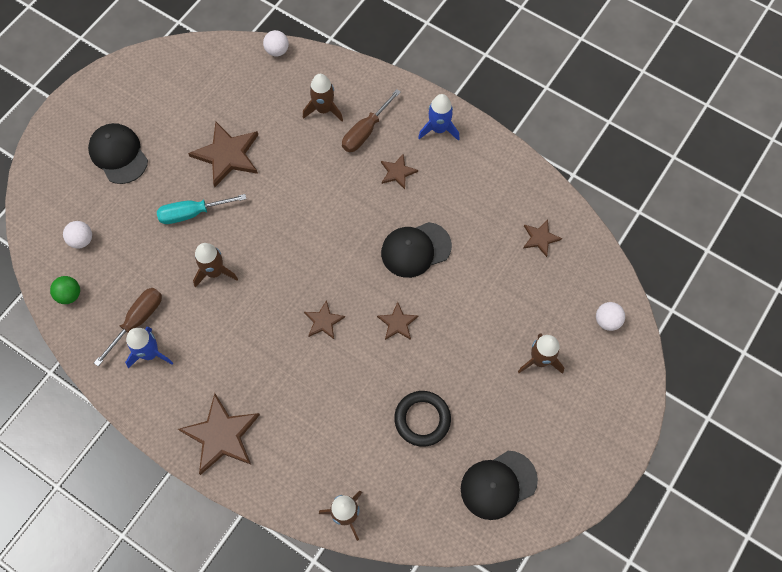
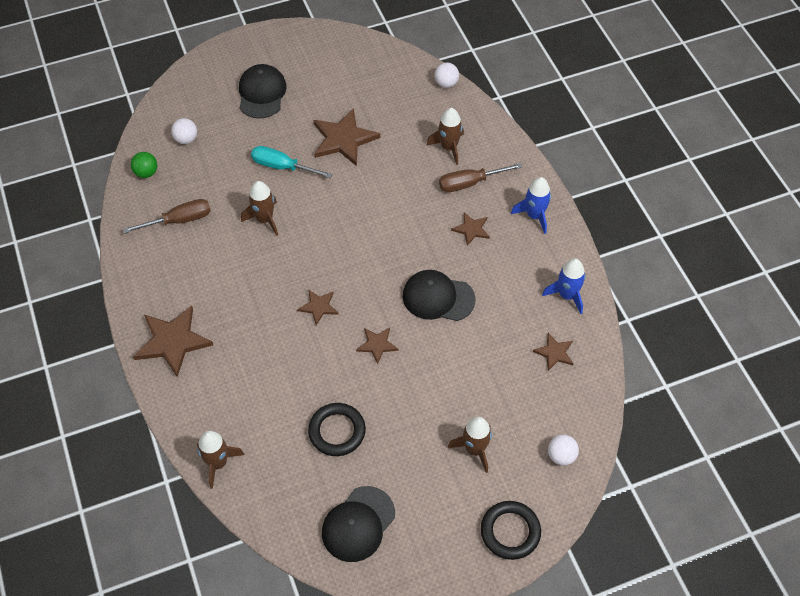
camera: 35 degrees right, 10 degrees down
(150, 353) = (169, 249): blue rocket -> blue rocket (567, 295)
(498, 485) = (358, 524): black cap -> black cap turned 60 degrees counterclockwise
(615, 408) = (510, 531): none -> black ring

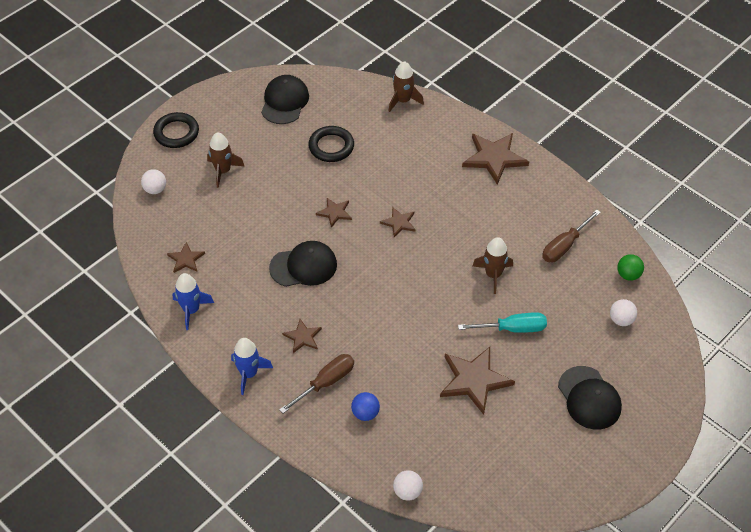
camera: 155 degrees right, 5 degrees down
(449, 147) = (365, 413): brown rocket -> blue ball

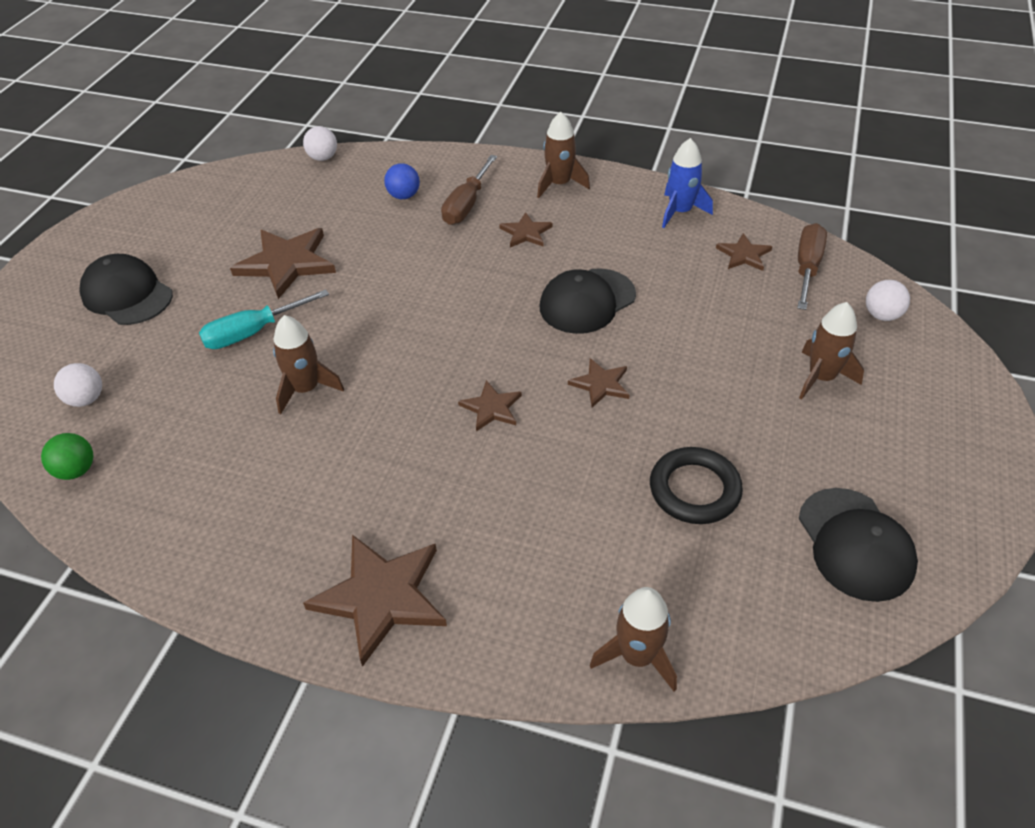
camera: 155 degrees right, 5 degrees down
(176, 133) = (958, 406): black ring -> none
(249, 373) = (559, 184): blue rocket -> brown rocket
(564, 246) = (198, 476): brown screwdriver -> brown screwdriver (807, 267)

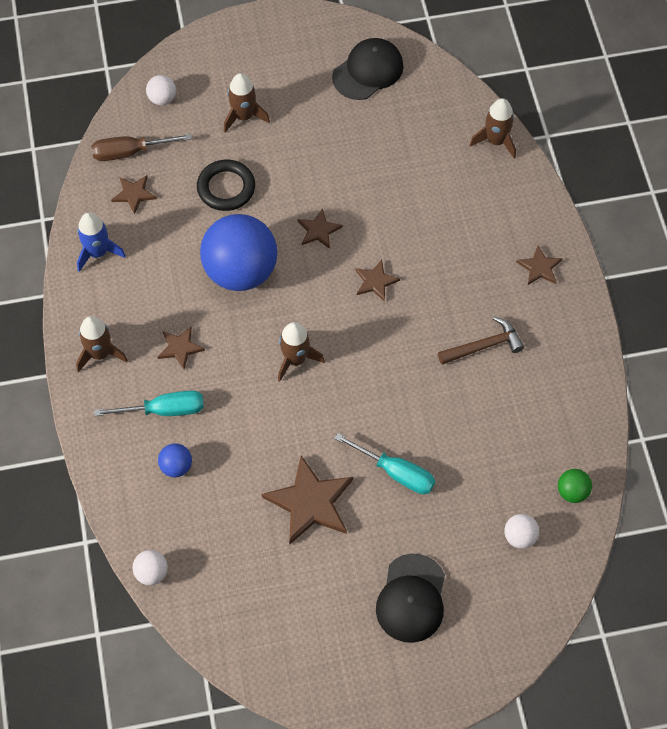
camera: 120 degrees left, 15 degrees up
(306, 389) = (425, 400): brown rocket -> brown rocket (295, 360)
(322, 474) = (484, 346): none -> brown hammer
(381, 597) = (539, 267): brown star -> brown star, size x0.53
(466, 205) = (165, 410): brown screwdriver -> turquoise screwdriver
(587, 301) = (240, 271): black cap -> blue ball
(694, 490) = (375, 152): black ring -> black ring (226, 188)

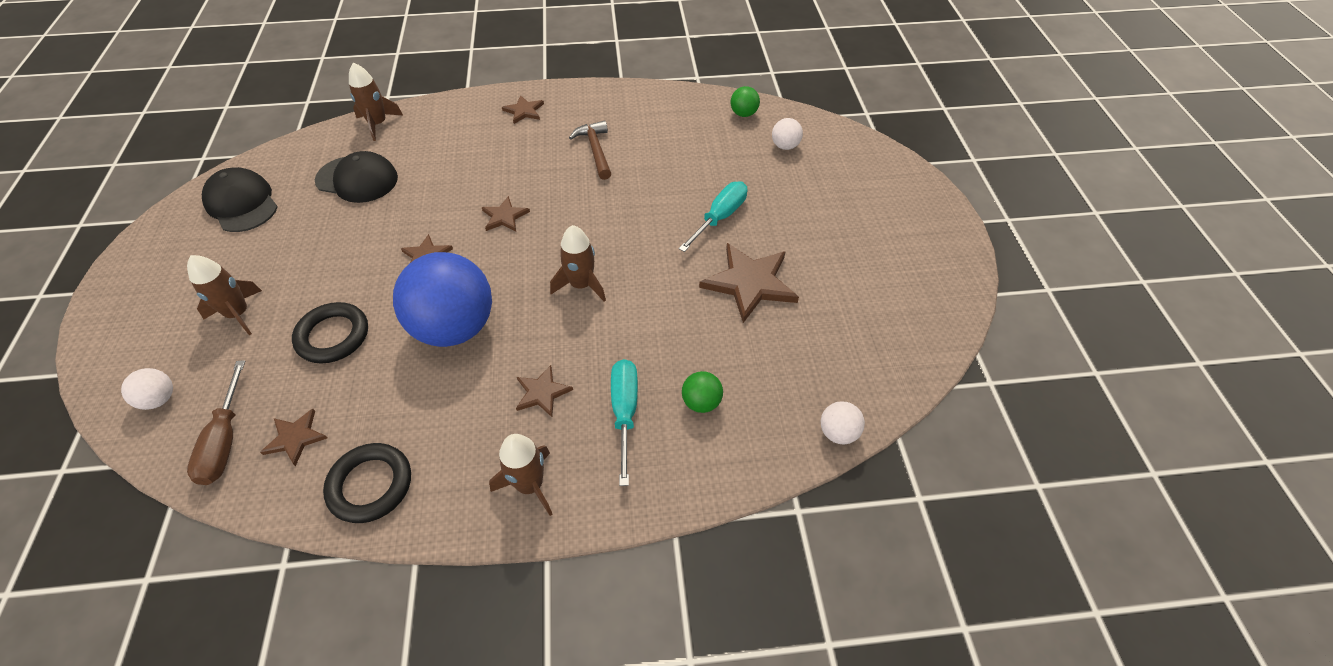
camera: 85 degrees left, 10 degrees down
(98, 252) = (370, 485): blue rocket -> black ring
(176, 466) = (701, 402): blue ball -> green ball
(411, 598) = (848, 217): black cap -> black cap (357, 179)

